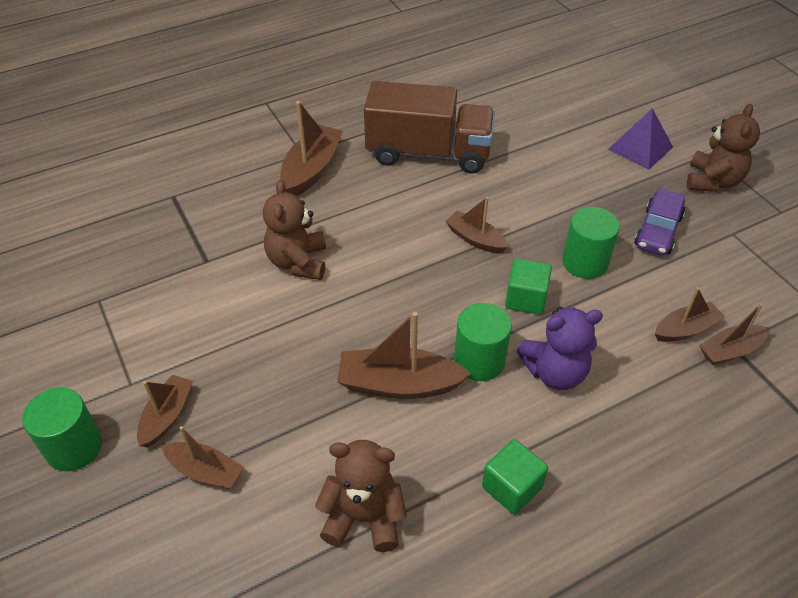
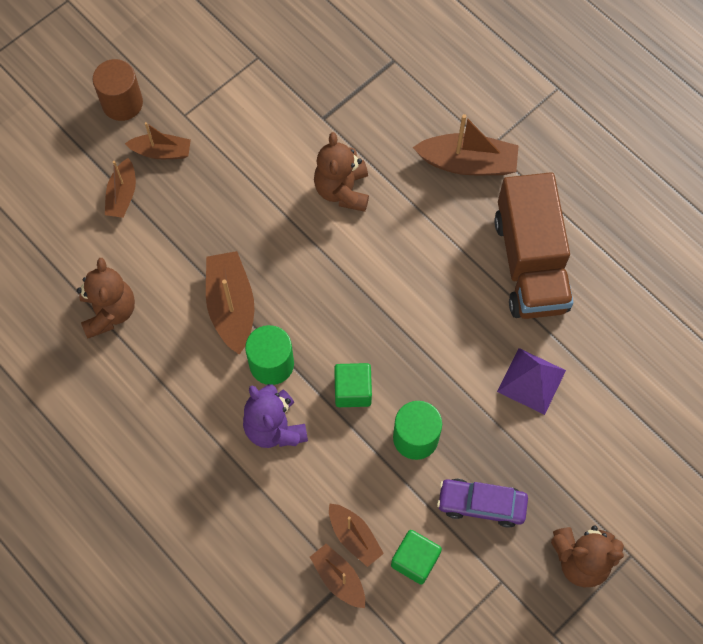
camera: 75 degrees right, 20 degrees up
(74, 447) = (122, 103): green cylinder -> brown cylinder
(298, 262) = (342, 190): brown teddy bear -> brown teddy bear turned 75 degrees counterclockwise
(475, 239) = (417, 333): brown boat -> none
(511, 487) = (156, 410): green cube -> green cube (415, 560)
(640, 148) = (614, 478): purple pyramid -> purple pyramid (531, 380)

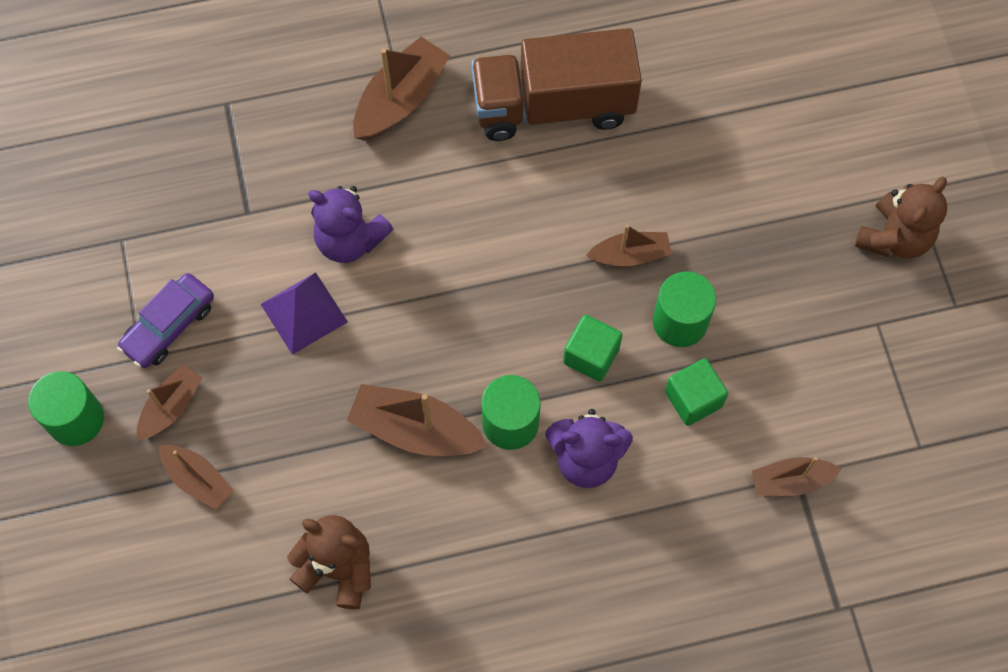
camera: 60 degrees left, 0 degrees up
(122, 103) = (76, 419): brown cylinder -> green cylinder
(342, 190) = (350, 240): brown teddy bear -> purple teddy bear
(354, 536) = (754, 441): brown boat -> brown boat (630, 255)
(415, 560) = (811, 395): green cube -> green cube (693, 399)
(481, 504) = (787, 298): purple car -> purple car (169, 326)
(530, 263) = (553, 105): brown truck -> brown truck turned 150 degrees clockwise
(531, 380) = (682, 177): purple pyramid -> purple pyramid (304, 312)

